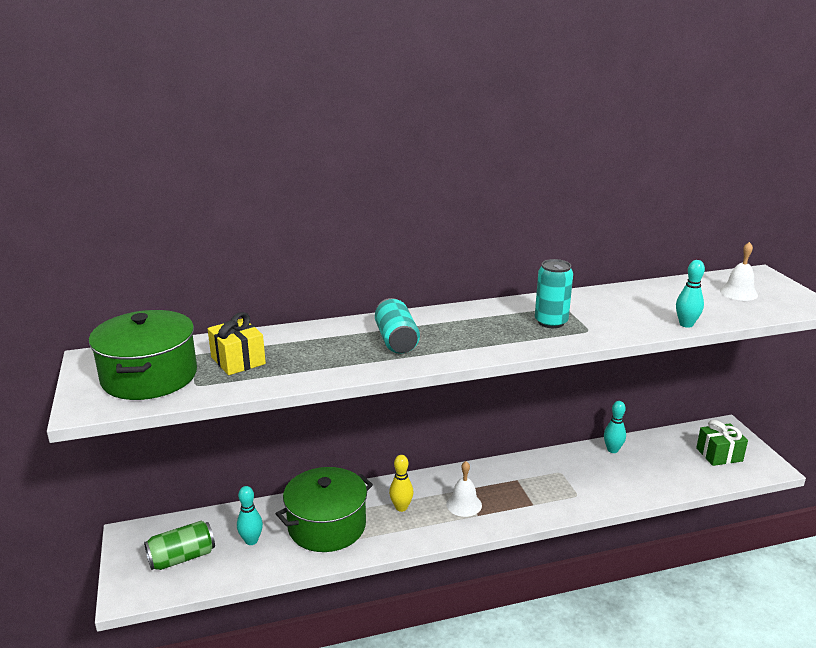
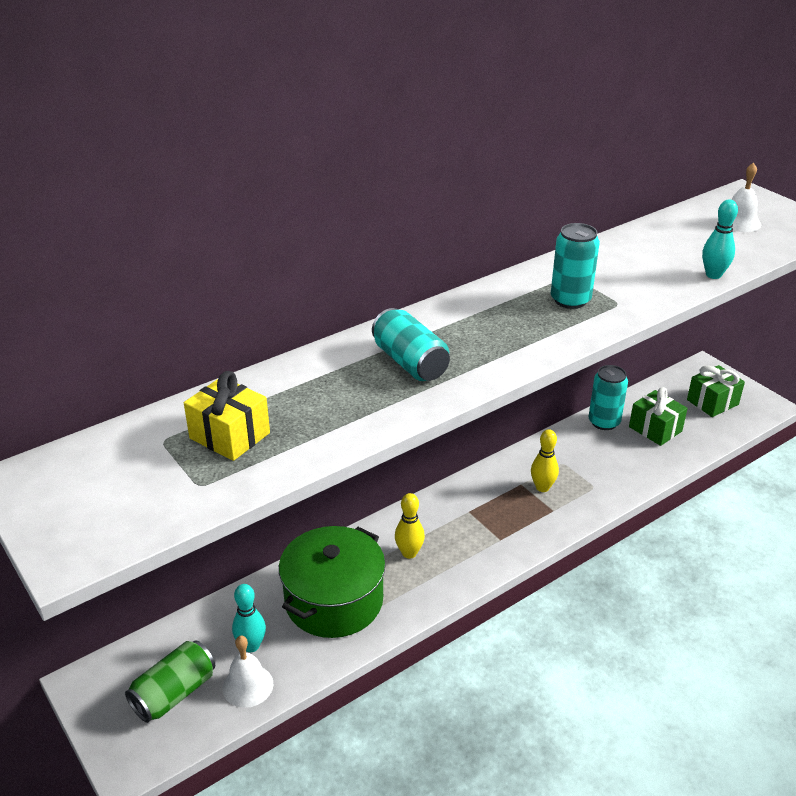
camera: 20 degrees left, 10 degrees up
(149, 376) = (125, 487): green pot -> none
(464, 504) = (478, 530): white bell -> white bell (248, 685)
(533, 486) = (542, 487): none -> yellow bowling pin
(612, 450) = (604, 422): turquoise bowling pin -> turquoise can
(655, 464) = (655, 429): none -> green gift

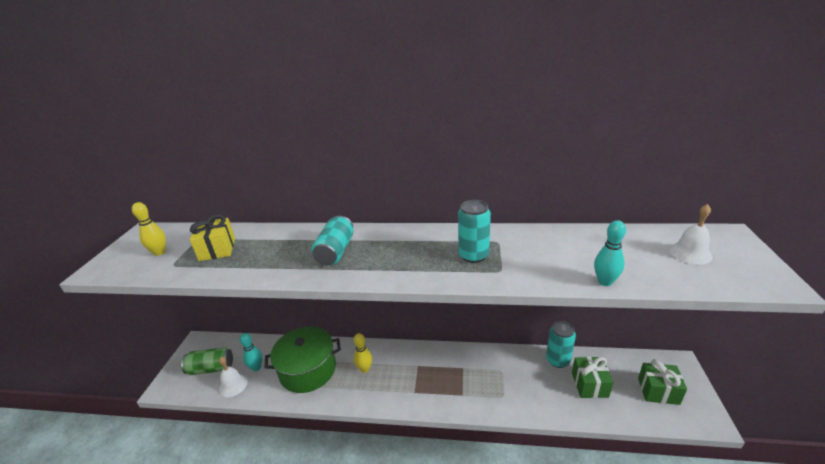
camera: 45 degrees right, 5 degrees down
(542, 487) = (472, 377): yellow bowling pin -> yellow bowling pin (159, 252)

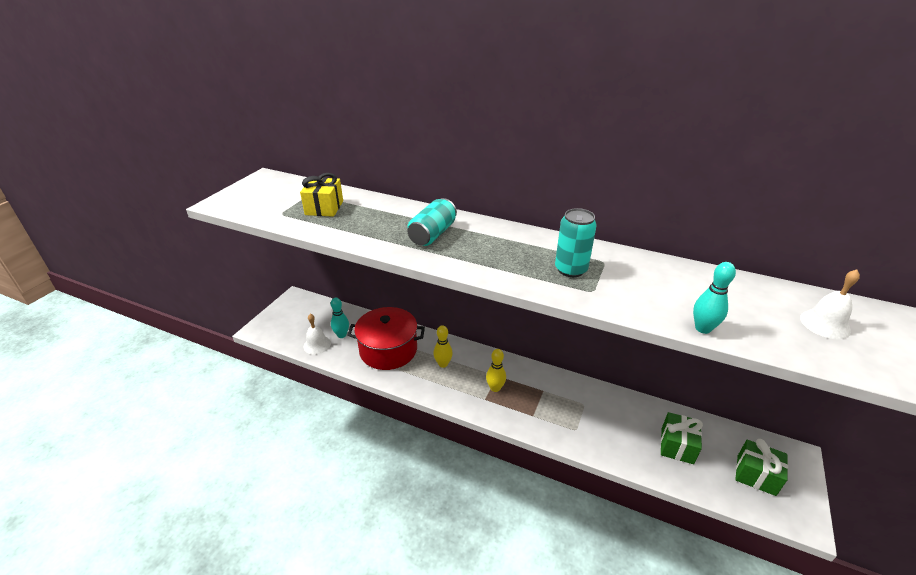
camera: 15 degrees right, 5 degrees up
(159, 252) = (273, 199): yellow bowling pin -> yellow bowling pin (495, 388)
(211, 368) = (301, 324): green can -> none
(308, 370) = (388, 350): green pot -> red pot
(558, 360) = (651, 412): turquoise can -> none

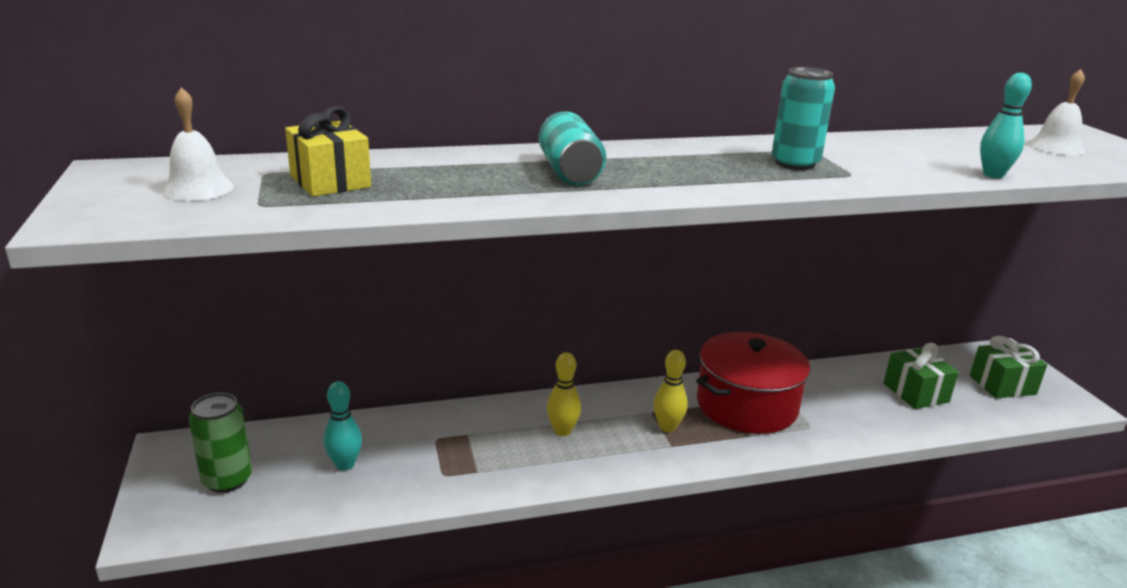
camera: 40 degrees left, 10 degrees down
(298, 321) = (227, 480): none -> green can
(317, 345) = (315, 498): white bell -> white bell (198, 189)
(388, 350) = (455, 450): red pot -> red pot (746, 405)

